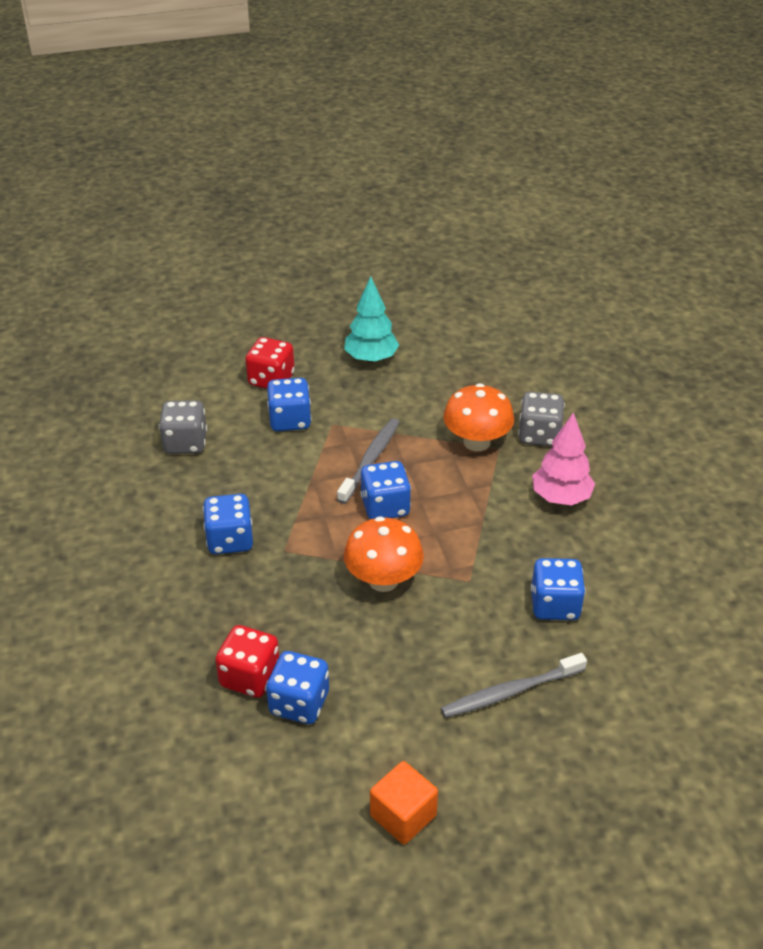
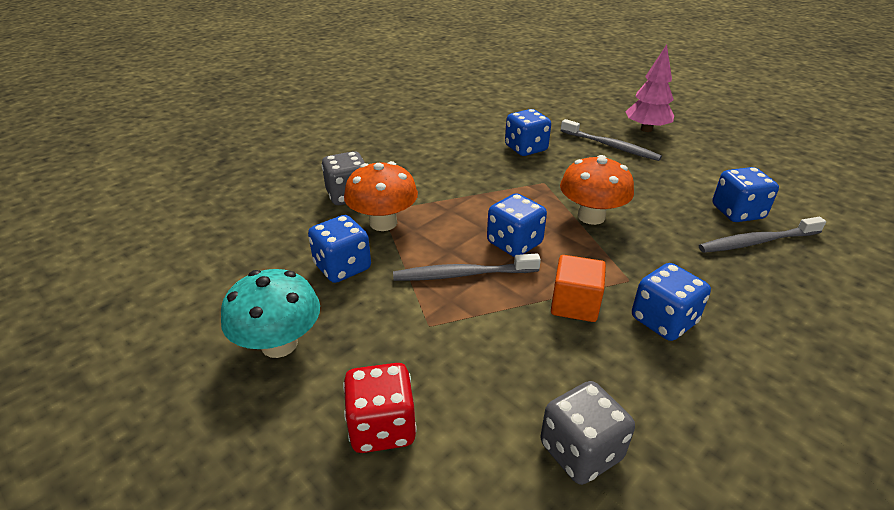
camera: 120 degrees left, 5 degrees down
(250, 677) = (757, 242): red dice -> grey toothbrush
(290, 420) = (451, 364): blue dice -> blue dice (342, 267)
(371, 358) = (279, 344): turquoise tree -> turquoise mushroom
(403, 815) = (735, 154): orange cube -> orange cube (574, 304)
(561, 498) = (419, 169): pink tree -> pink tree (646, 129)

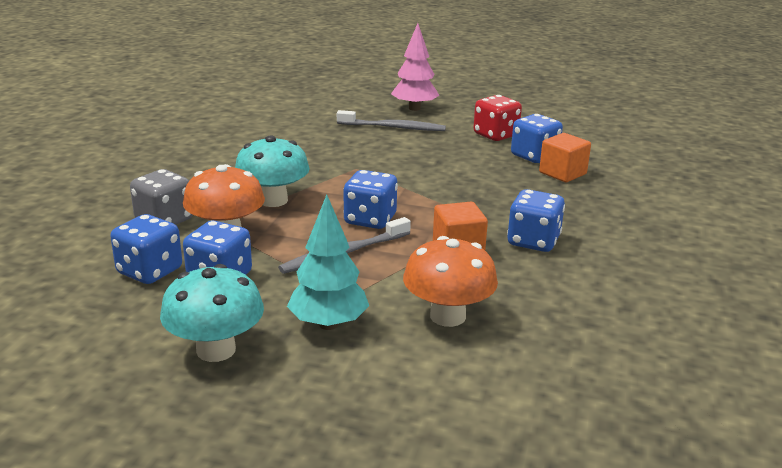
camera: 30 degrees left, 10 degrees down
(382, 427) = (371, 373): red dice -> red dice (495, 135)
(388, 351) = (328, 324): none -> turquoise tree
(446, 199) = (273, 200): none -> turquoise mushroom
(526, 148) = (315, 144): blue dice -> blue dice (150, 271)
(580, 451) = (536, 336): grey dice -> none
(591, 216) = (420, 185): orange mushroom -> orange mushroom (447, 316)
(757, 242) = (562, 173): grey toothbrush -> orange cube

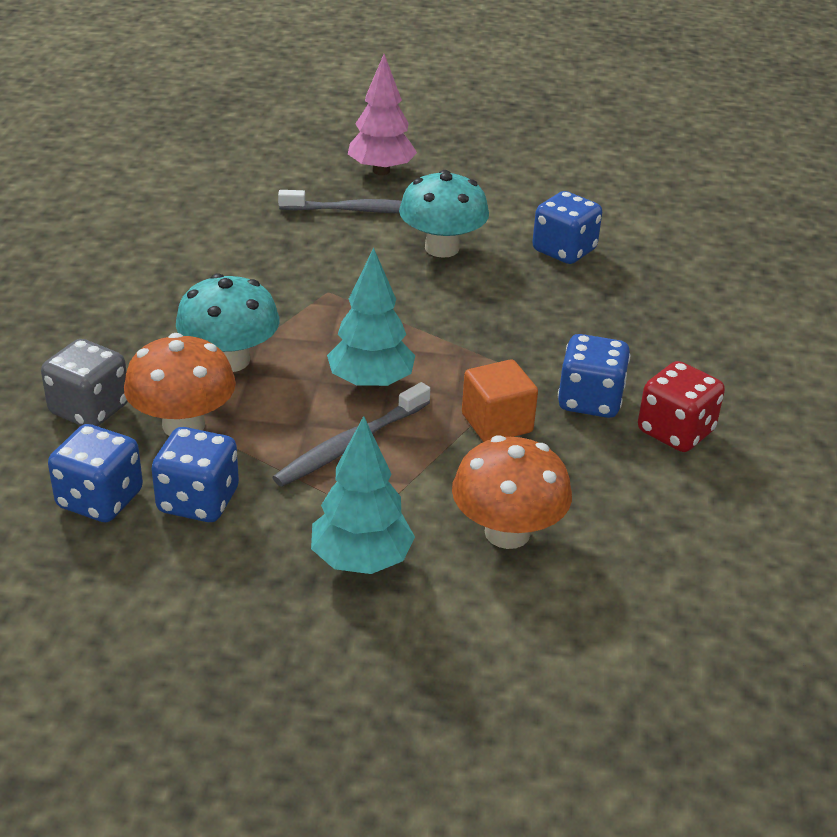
camera: 10 degrees left, 10 degrees up
(216, 350) = (230, 616): turquoise mushroom -> turquoise mushroom (442, 248)
(370, 220) = (370, 383): blue dice -> turquoise tree
(495, 135) = (504, 215): red dice -> red dice (675, 432)
(562, 173) = (606, 279): orange cube -> none

